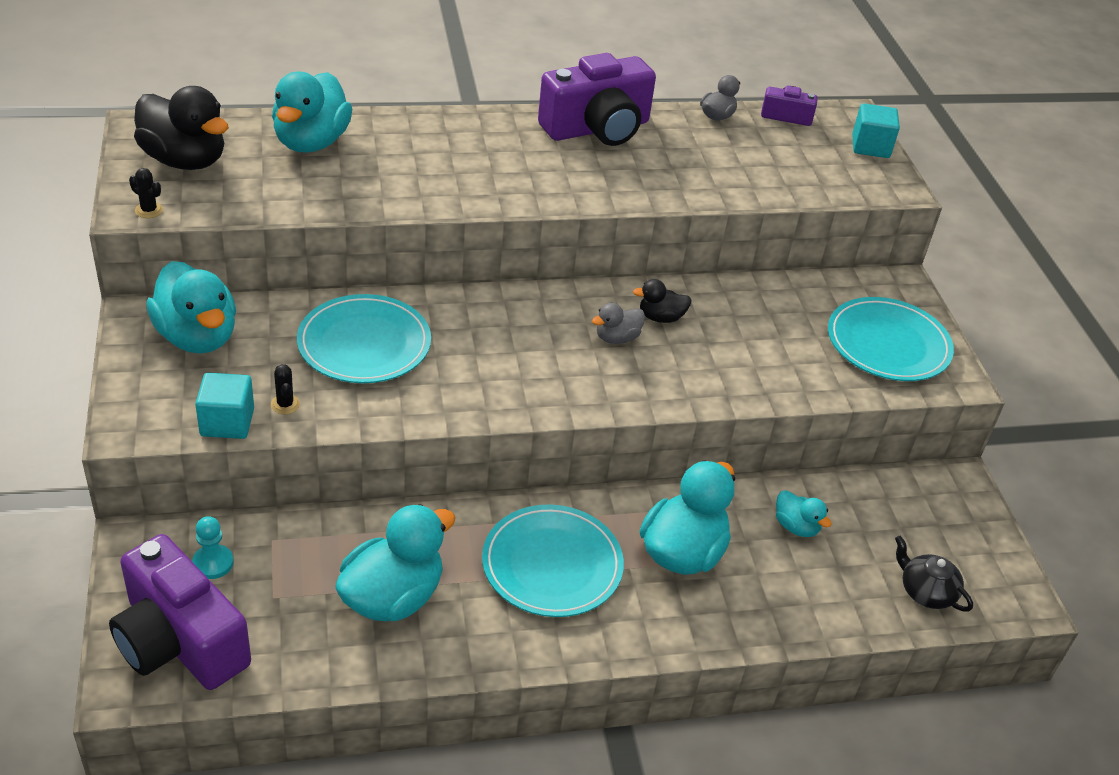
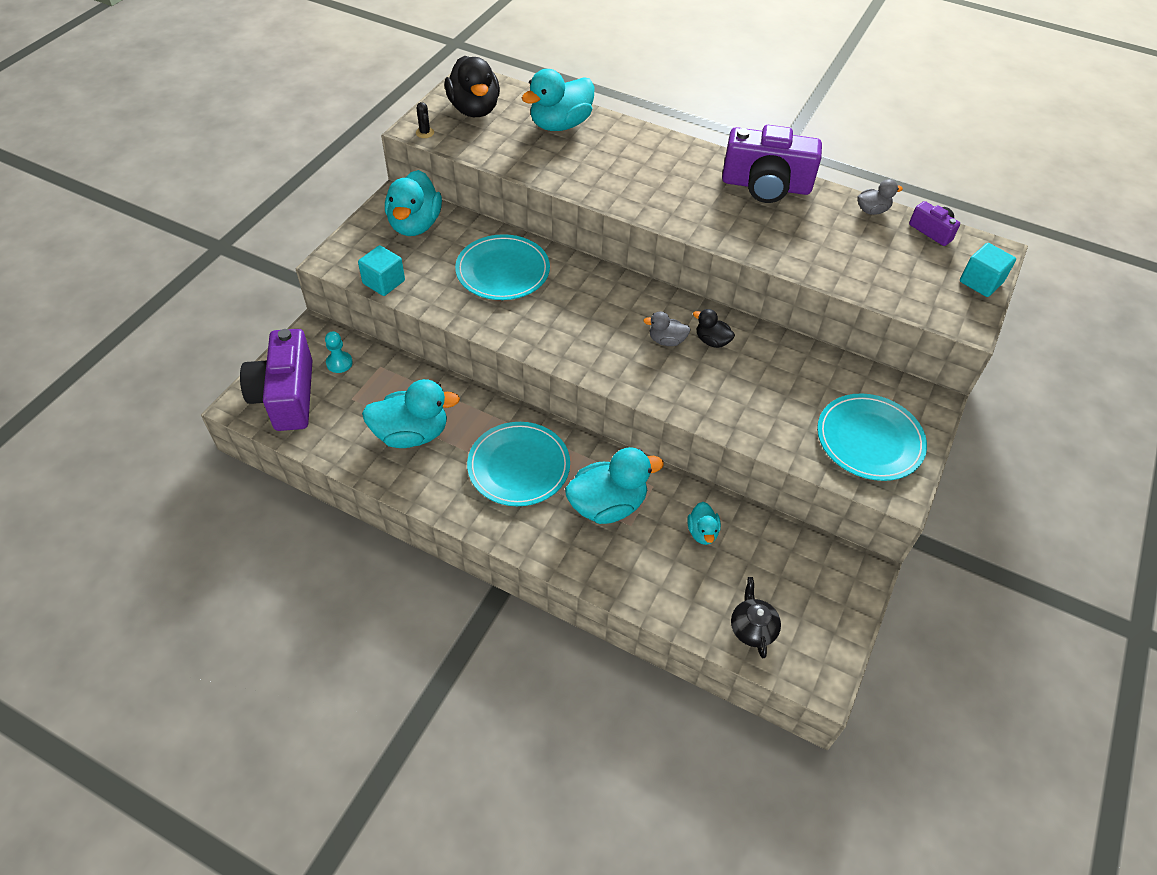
camera: 40 degrees right, 10 degrees up
(285, 404) = (423, 287): black cactus -> none

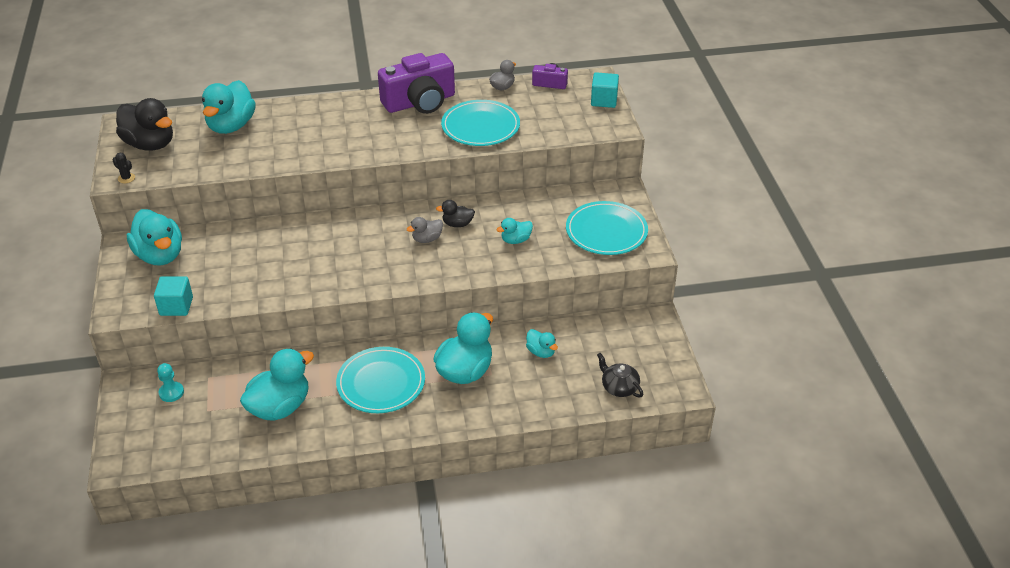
camera: 35 degrees left, 10 degrees down
(286, 396) = (150, 438): purple camera -> none
(503, 271) = (264, 253): turquoise plate -> turquoise plate (480, 126)
(758, 393) = (515, 240): none -> turquoise duck

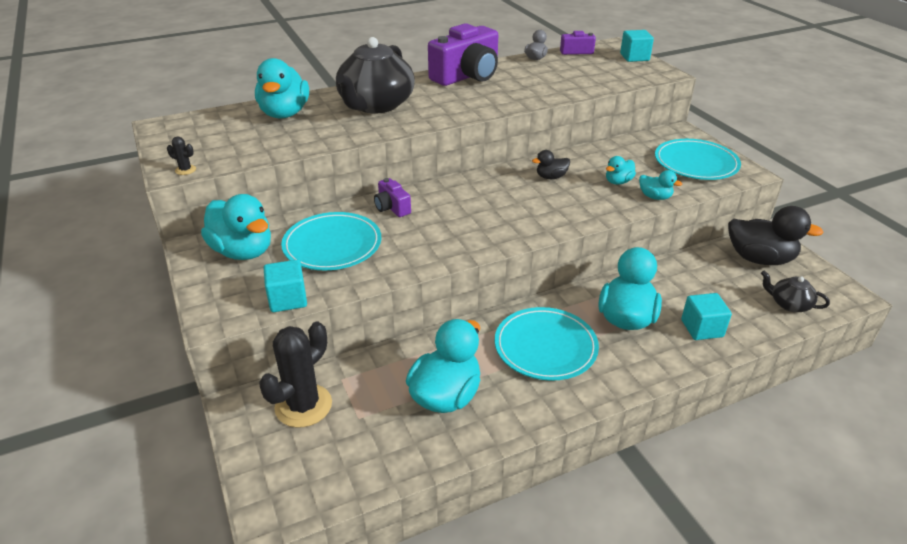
camera: 15 degrees left, 5 degrees down
(150, 144) = (200, 138): black duck -> black duck (759, 259)
(171, 392) = (303, 406): turquoise pawn -> black cactus
(298, 233) = (392, 208): none -> purple camera
(315, 128) = (376, 105): none -> black teapot
(427, 239) = (530, 193): grey duck -> none
(480, 126) = (540, 86): turquoise plate -> turquoise plate (332, 245)
(523, 394) = (702, 328): none -> turquoise cube
(541, 352) = (687, 286): turquoise duck -> turquoise duck (655, 197)

